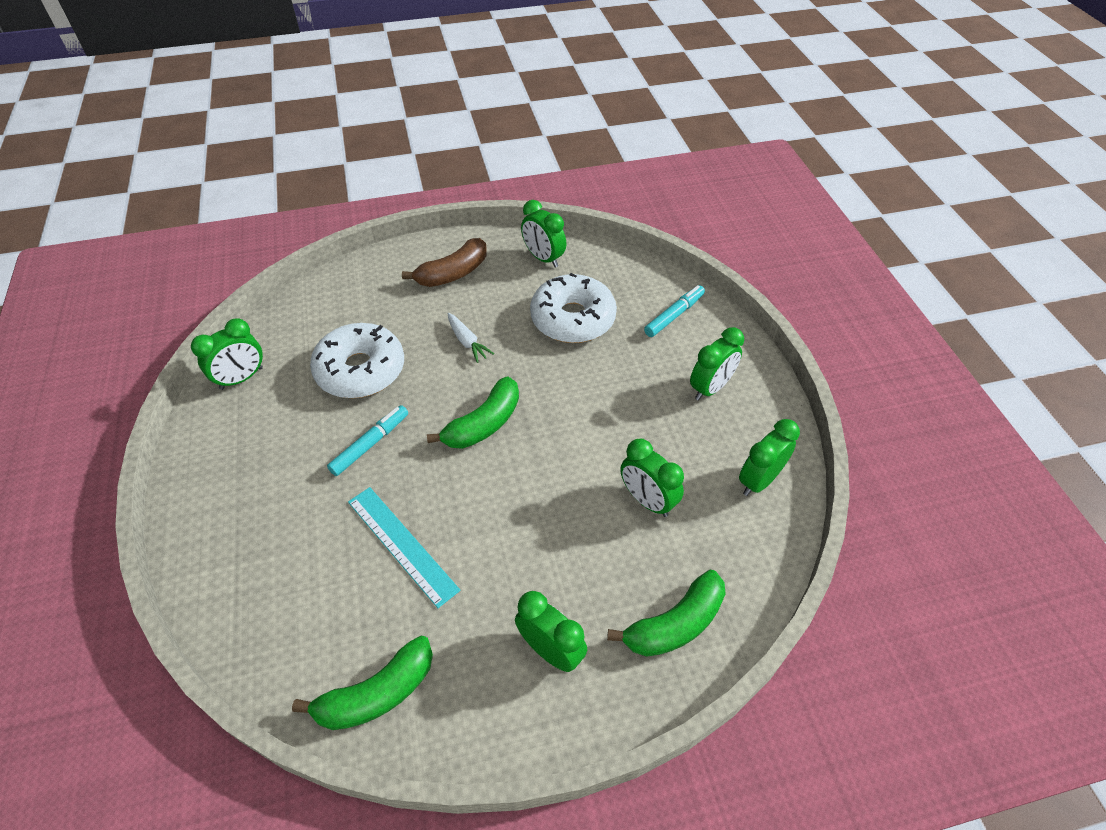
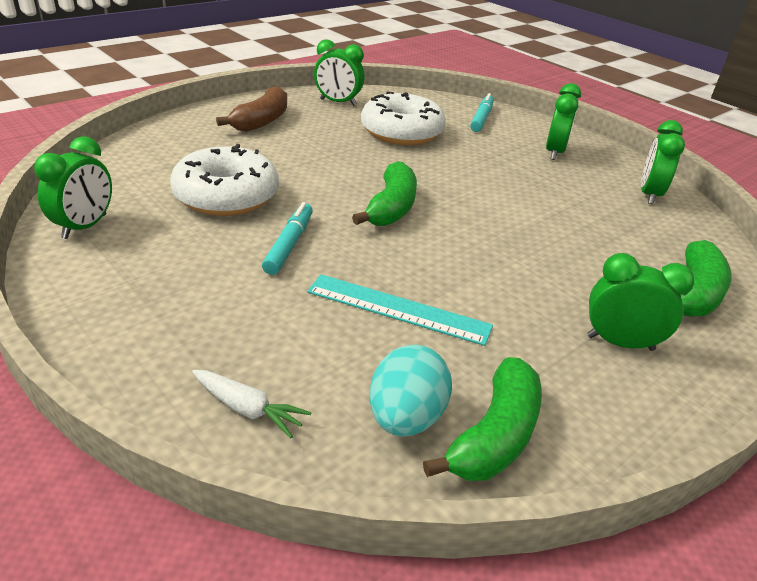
camera: 30 degrees left, 15 degrees down
(330, 650) = (405, 417): none -> turquoise egg
(467, 342) = (320, 160): white carrot -> white carrot (248, 409)
(647, 500) = (584, 224): green clock -> none

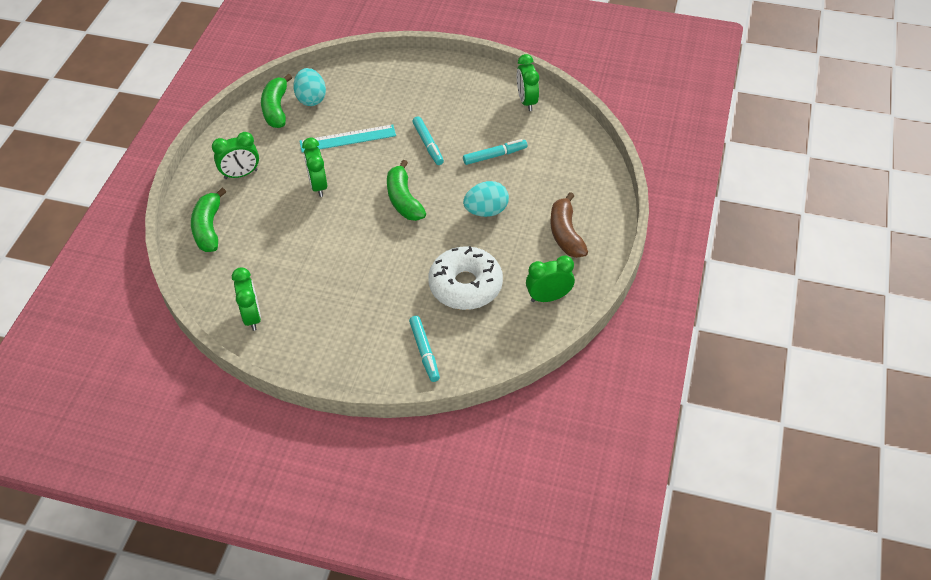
camera: 150 degrees right, 15 degrees up
(226, 196) = (495, 156): white donut -> turquoise marker
(248, 409) = (366, 74): white carrot -> none
(311, 162) = (486, 211): none -> turquoise egg
(555, 152) = (340, 334): green clock -> green clock (318, 185)

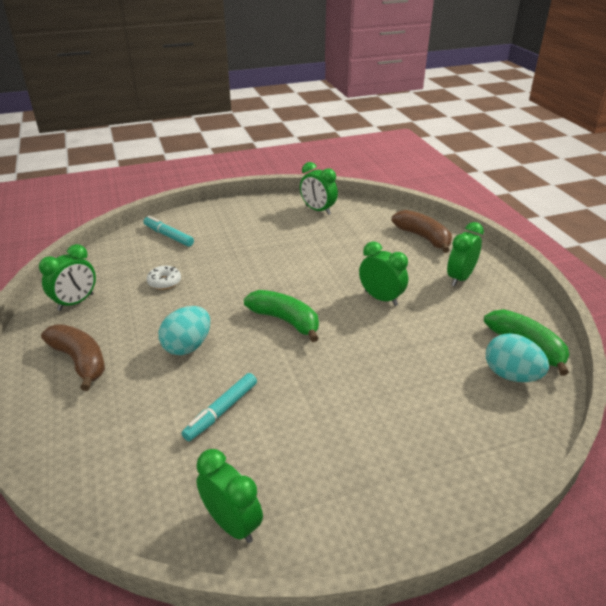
camera: 145 degrees right, 15 degrees down
(208, 228) = (423, 237): green banana -> brown banana
(347, 138) = (411, 351): turquoise ruler -> none
(428, 144) = (316, 386): turquoise marker -> none
(465, 285) = (164, 282): white donut -> white donut, size x0.44

